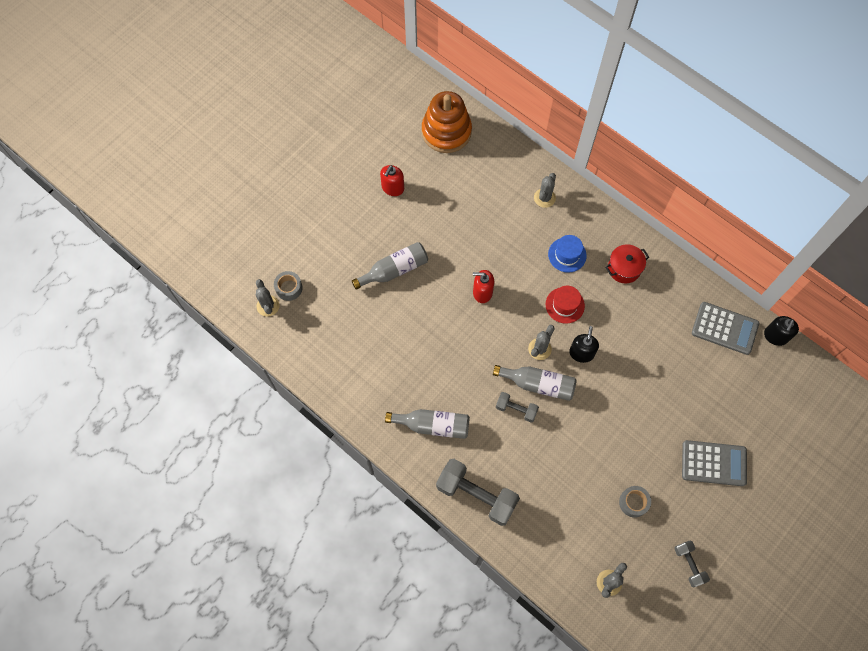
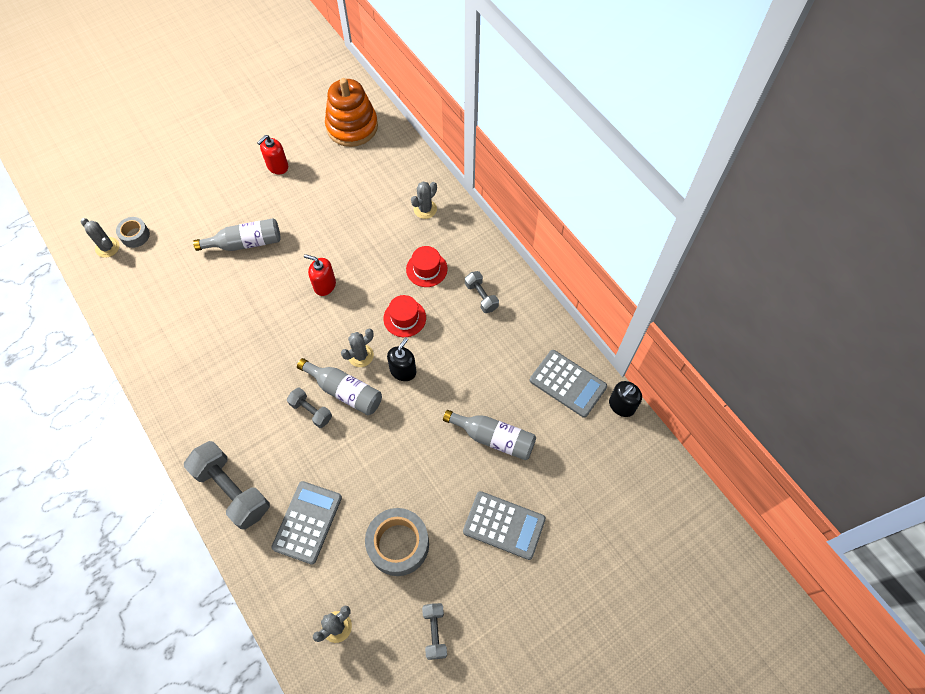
camera: 15 degrees right, 5 degrees down
(268, 306) = (107, 247): grey cactus -> grey cactus turned 45 degrees counterclockwise
(433, 425) = (218, 405): grey bottle -> grey bottle (494, 438)
(551, 505) = (307, 522): none -> grey calculator
(567, 255) = (426, 269): blue hat -> red hat
(624, 268) = (481, 296): red pot -> grey dumbbell
(633, 502) = (398, 544): grey tape -> grey tape, size x1.80

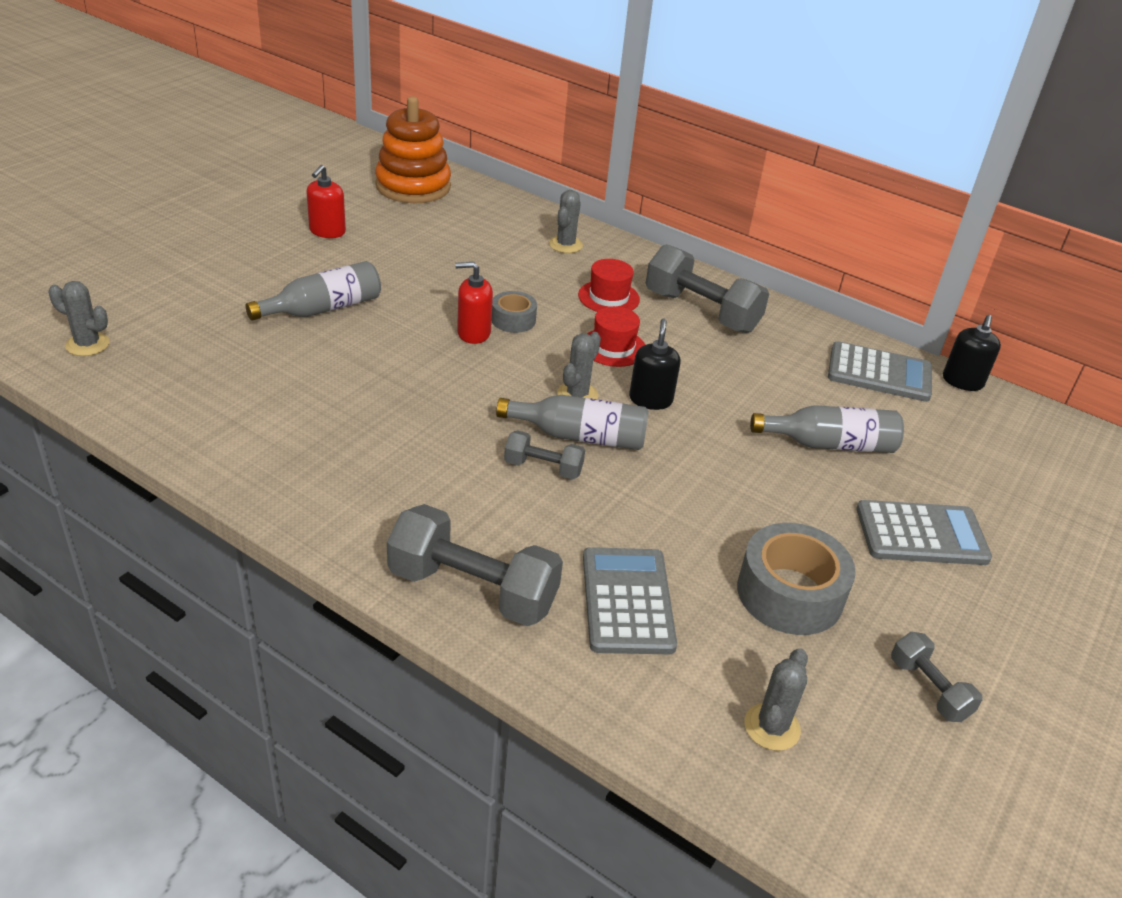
camera: 25 degrees left, 25 degrees down
(135, 235) = (132, 325): grey tape -> grey tape (513, 320)
(481, 296) = (701, 311): grey dumbbell -> grey dumbbell, size x1.89

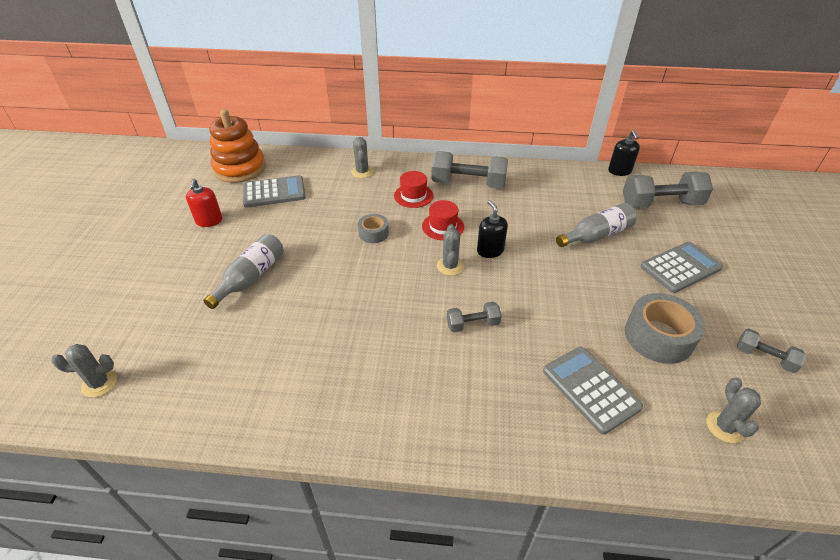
camera: 25 degrees left, 5 degrees up
(473, 333) = (358, 252): red soap dispenser -> none
(473, 590) = (506, 432): grey dumbbell -> grey dumbbell (660, 204)
(580, 436) = (474, 293): grey bottle -> none
(879, 373) = (581, 183): grey calculator -> grey calculator (274, 192)

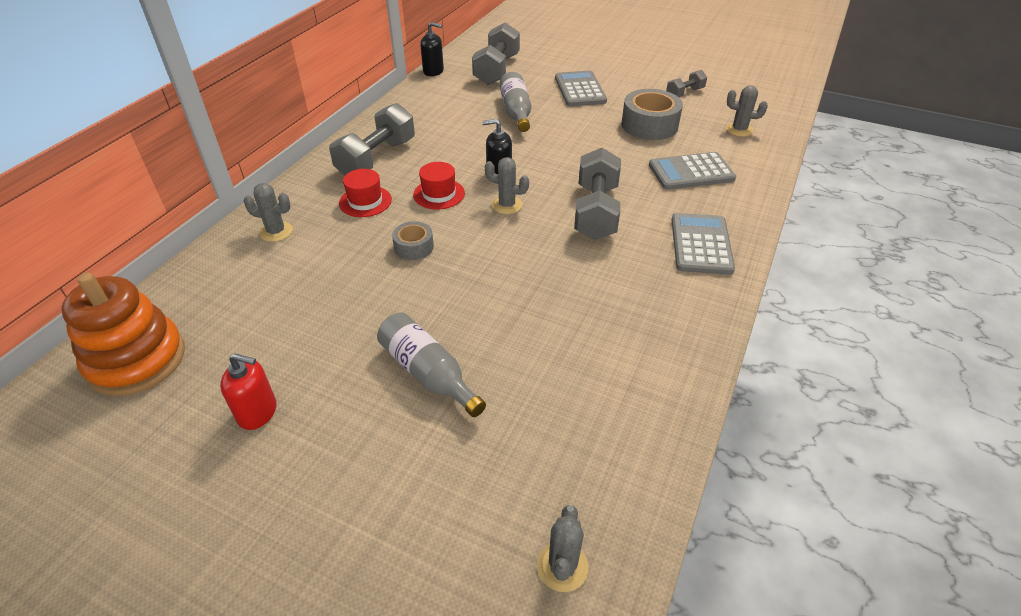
camera: 70 degrees left, 0 degrees up
(274, 192) = (245, 326): grey calculator -> grey calculator (701, 244)
(472, 324) = (596, 212): grey dumbbell -> grey dumbbell, size x1.89

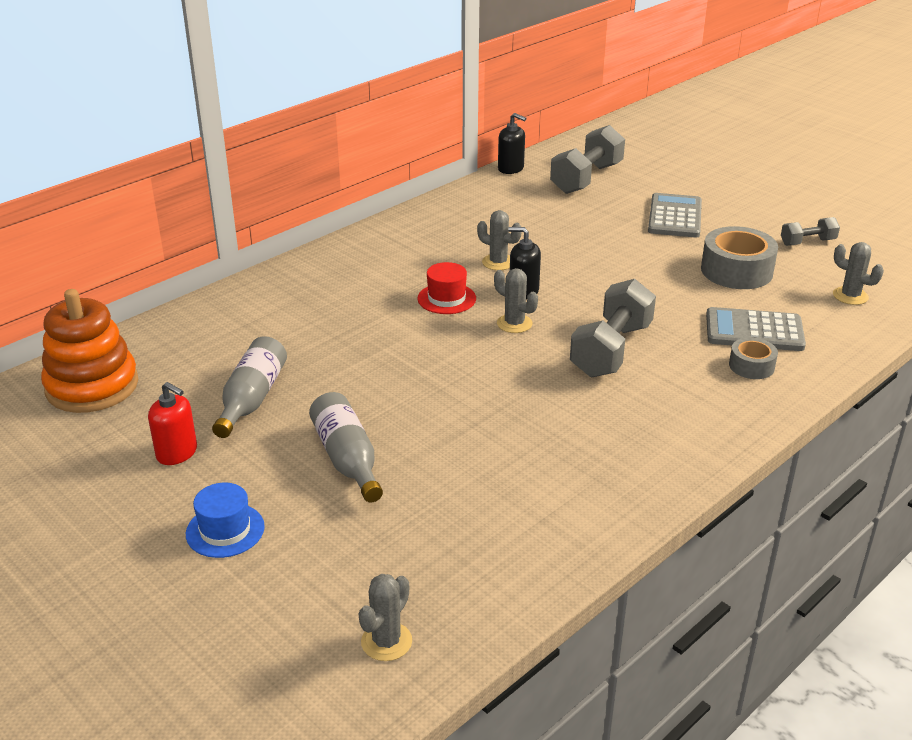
camera: 20 degrees right, 10 degrees down
(276, 232) = (263, 302): grey cactus -> grey cactus (498, 262)
(345, 488) = (225, 530): none -> blue hat
(365, 201) = (366, 291): red hat -> none
(376, 158) = (399, 251): grey dumbbell -> none
(414, 247) = (393, 344): grey tape -> grey tape (751, 366)
(516, 112) = (582, 229): grey bottle -> grey bottle (252, 399)
(701, 244) = (713, 407): grey calculator -> none

